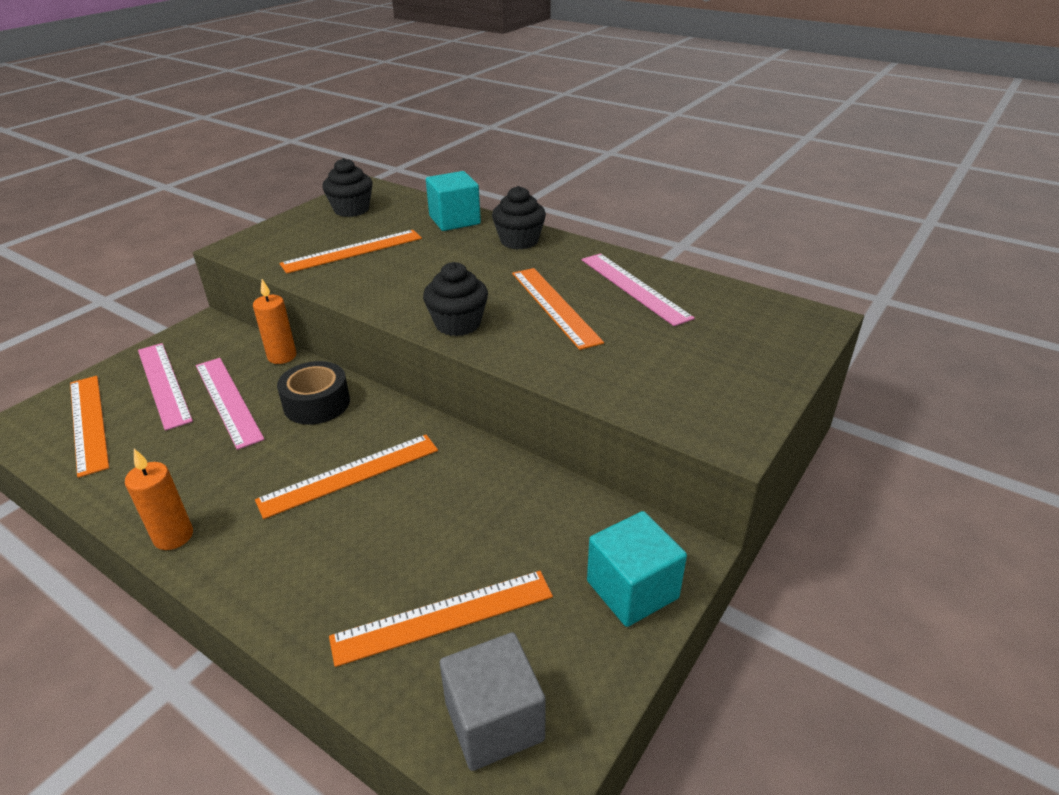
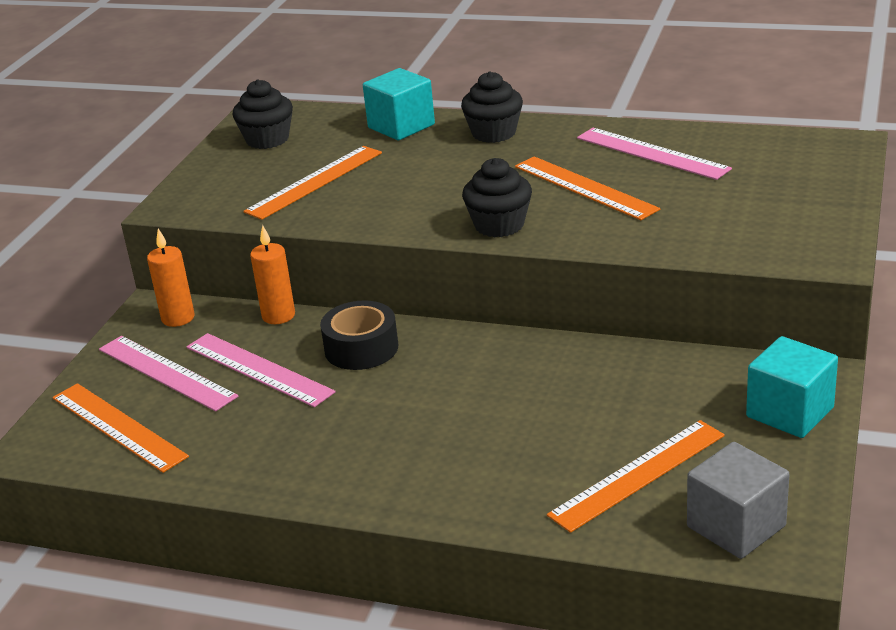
camera: 15 degrees left, 5 degrees down
(173, 536) = (321, 489): orange candle -> orange candle (178, 318)
(350, 475) = (455, 398): orange ruler -> none

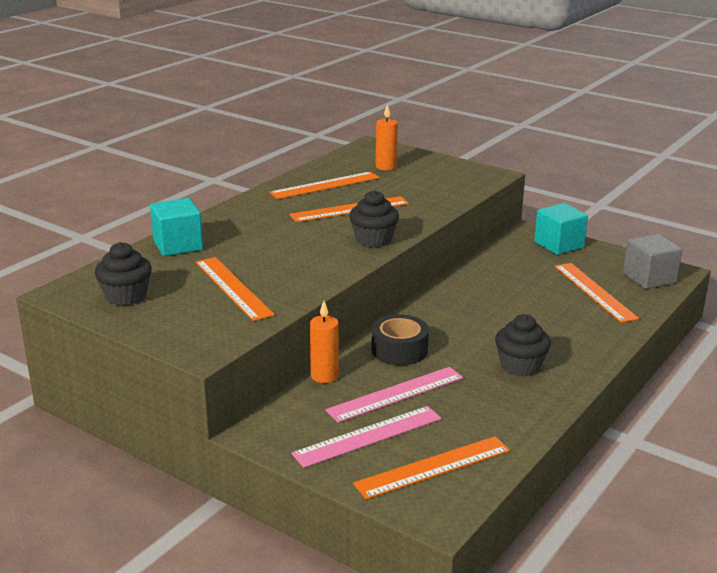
camera: 75 degrees left, 5 degrees down
(178, 318) = (285, 422): orange candle -> orange candle (386, 167)
(494, 133) = (234, 219): black cupcake -> black cupcake (520, 366)
(652, 153) = (325, 185): pink ruler -> orange ruler

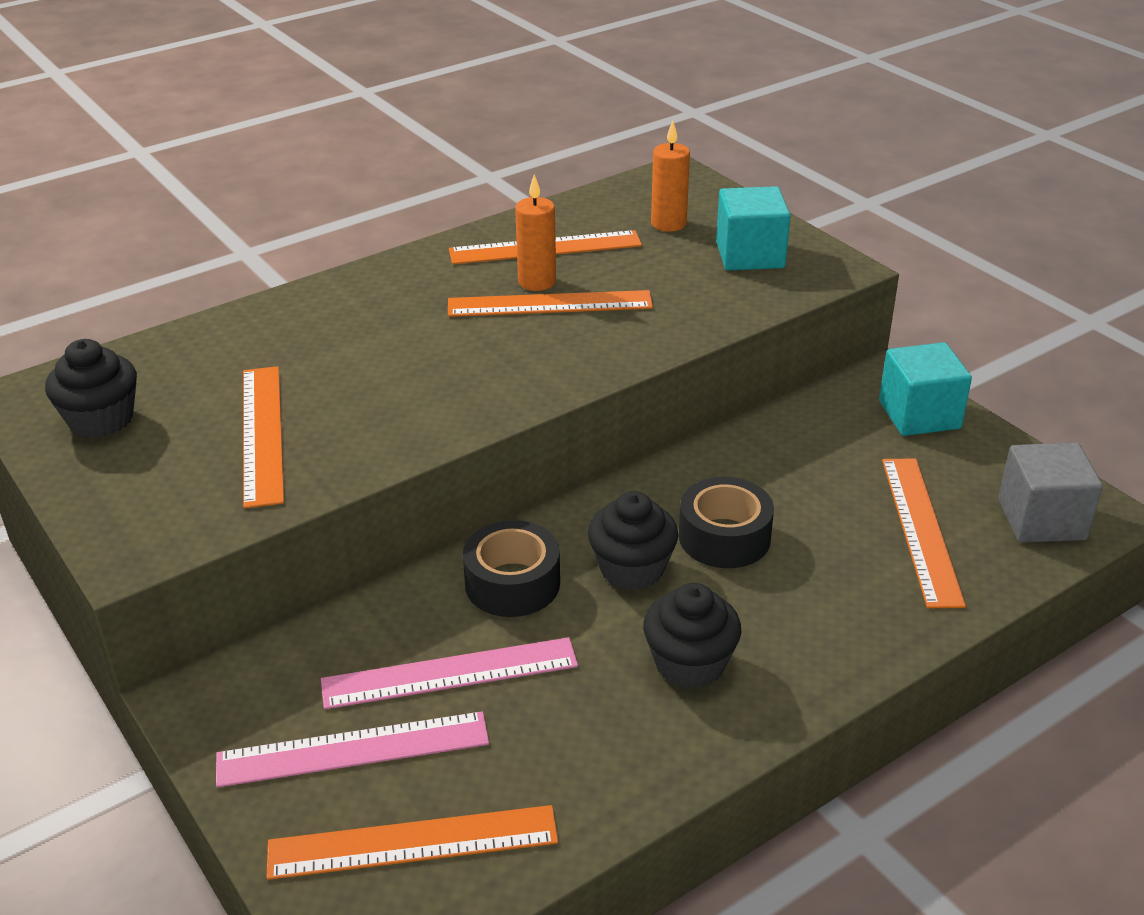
camera: 20 degrees right, 10 degrees up
(178, 245) = (243, 332): turquoise cube -> turquoise cube (750, 255)
(324, 376) = (364, 609): orange candle -> orange candle (537, 282)
(373, 240) = (544, 375): black cupcake -> black cupcake (632, 568)
(498, 311) = (724, 537): none -> black tape

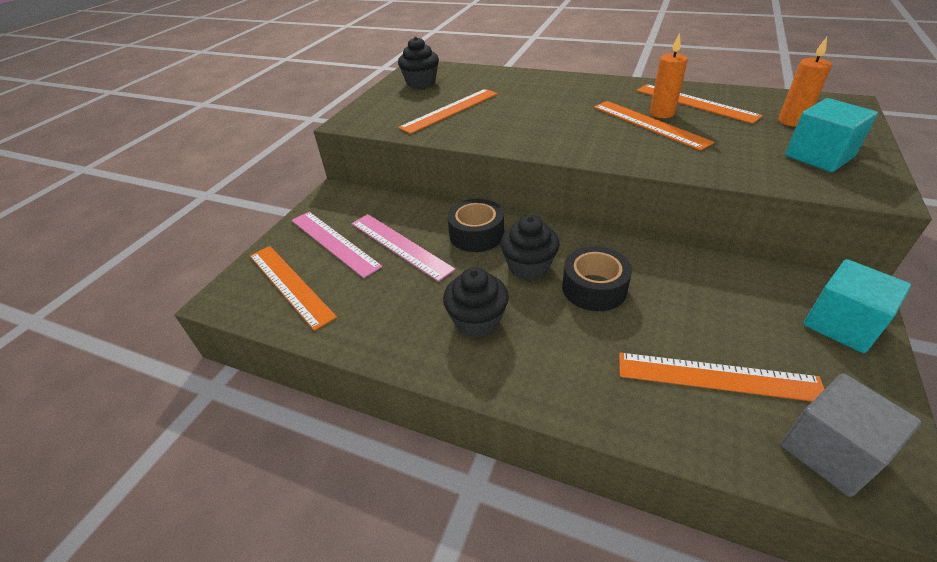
camera: 60 degrees right, 5 degrees up
(921, 529) = (717, 377): orange ruler -> orange ruler turned 45 degrees clockwise

